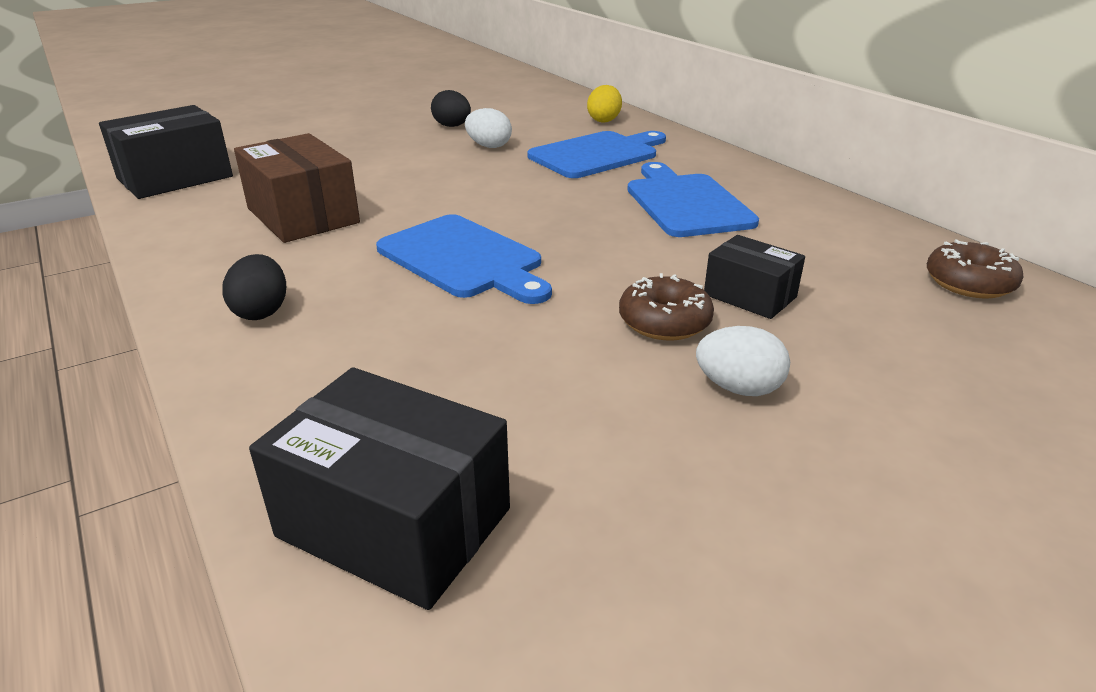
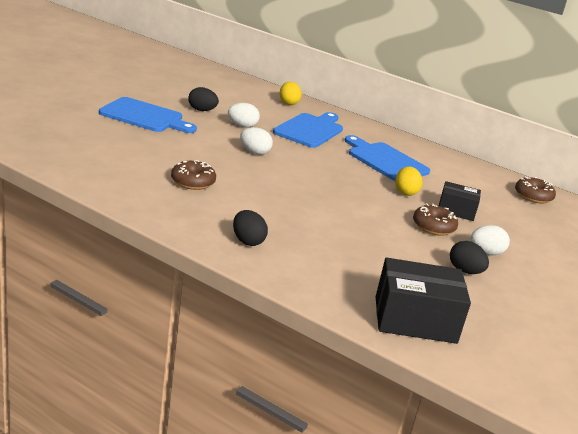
camera: 30 degrees left, 5 degrees down
(175, 178) = (71, 159): black box -> none
(303, 215) = (193, 182): brown box -> brown donut
(461, 180) = (254, 152): none -> white egg
(463, 259) = (312, 202): blue cutting board -> blue cutting board (145, 116)
(643, 423) = (465, 271): none -> black egg
(670, 255) = (405, 192): none -> yellow egg

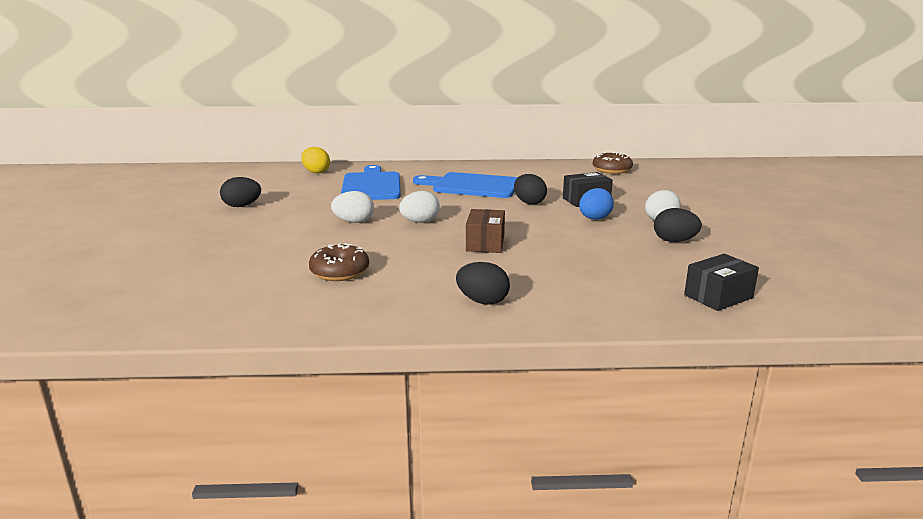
camera: 30 degrees left, 5 degrees down
(145, 116) = (188, 233): blue cutting board -> none
(242, 126) = (305, 204): white egg -> white egg (420, 222)
(316, 206) = (485, 243): none -> brown box
(405, 192) = (529, 202): yellow egg -> black egg
(415, 320) = (718, 296): black box -> black box, size x0.60
(433, 227) = (594, 219): brown donut -> blue egg

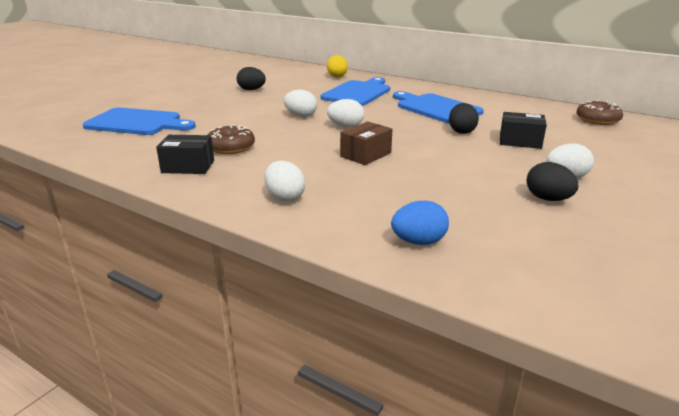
camera: 35 degrees right, 5 degrees up
(163, 276) = (137, 123): none -> blue cutting board
(482, 301) = (285, 197): black egg -> white egg
(594, 219) = (499, 159): blue egg -> blue egg (418, 242)
(718, 296) = (500, 264): black box -> black box (188, 166)

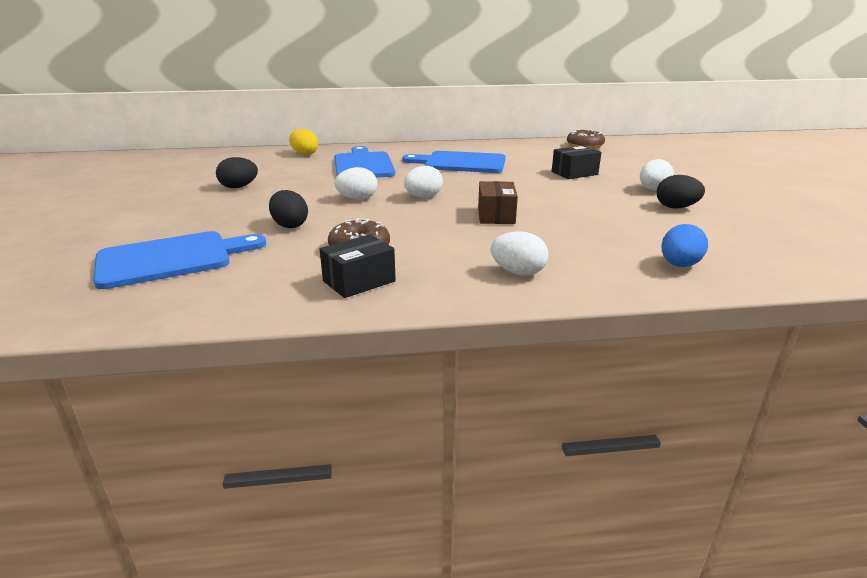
camera: 40 degrees left, 0 degrees up
(461, 131) = (521, 176): black egg -> black egg (290, 225)

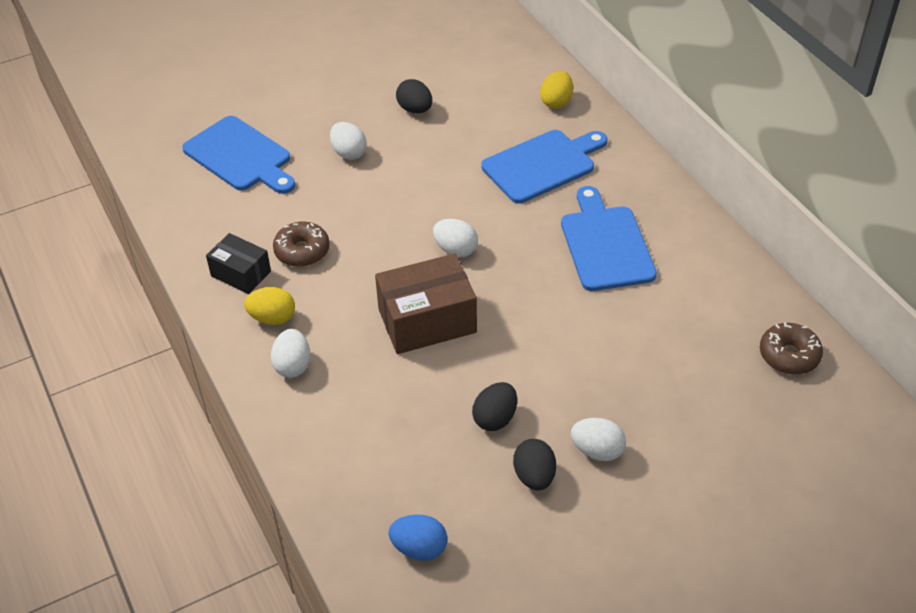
camera: 70 degrees right, 20 degrees up
(290, 225) = (333, 188): black egg -> black egg (495, 418)
(357, 199) = (424, 204): white egg -> white egg (349, 153)
(443, 273) = (272, 318): none -> yellow egg
(496, 215) = (427, 320): brown box -> brown box, size x1.67
(574, 173) = (627, 363): black box -> none
(679, 265) = (354, 480): blue egg -> blue egg (419, 548)

